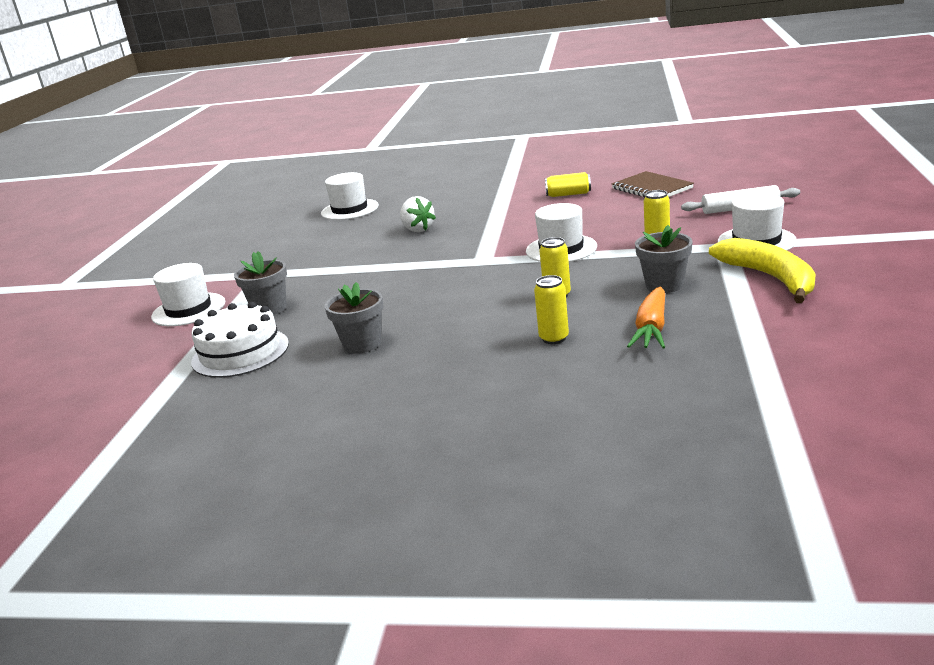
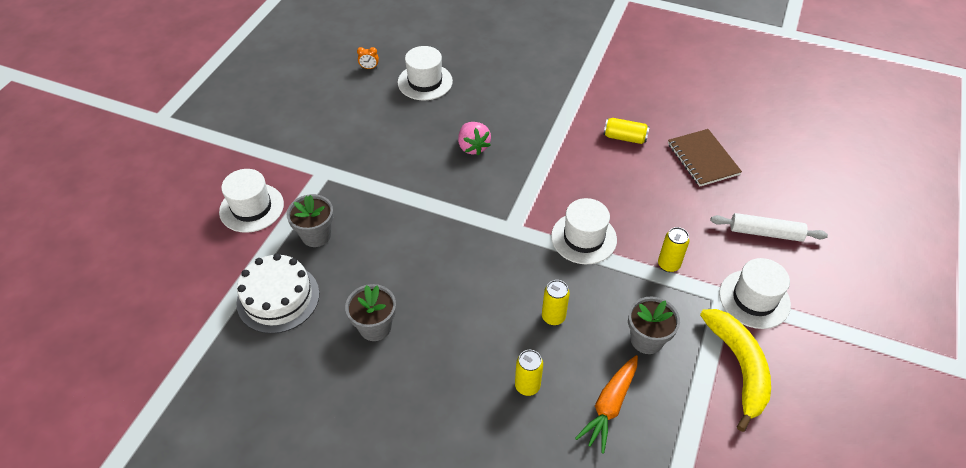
camera: 10 degrees right, 25 degrees up
(288, 214) = (369, 68): none -> orange clock
(417, 229) = (473, 147): white strawberry -> pink strawberry

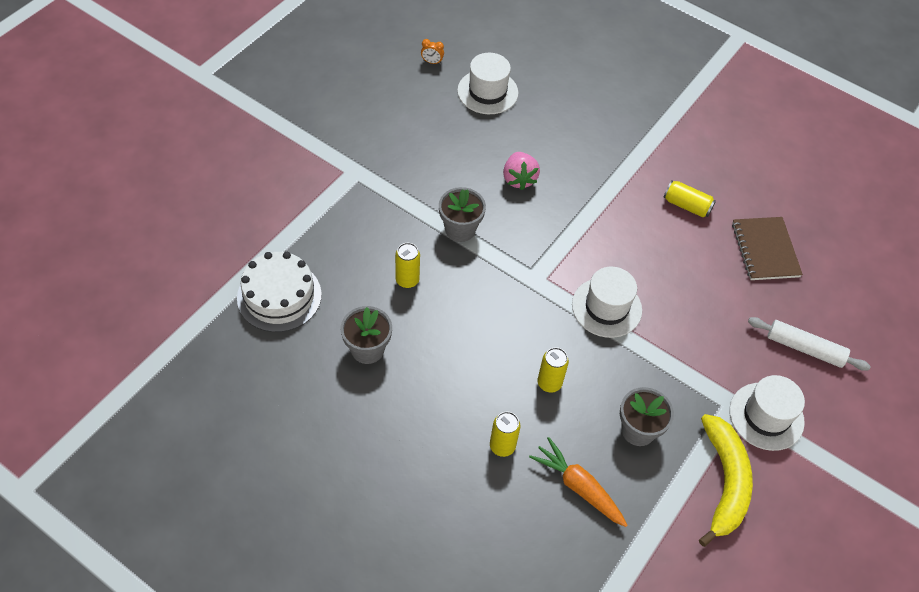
camera: 10 degrees right, 5 degrees up
(251, 208) = (273, 194): white hat -> none
(316, 235) = (332, 239): grey flower pot -> grey flower pot (460, 229)
(609, 406) = (578, 487): orange carrot -> orange carrot turned 90 degrees clockwise
(668, 265) = (687, 358): yellow can -> yellow can (407, 280)

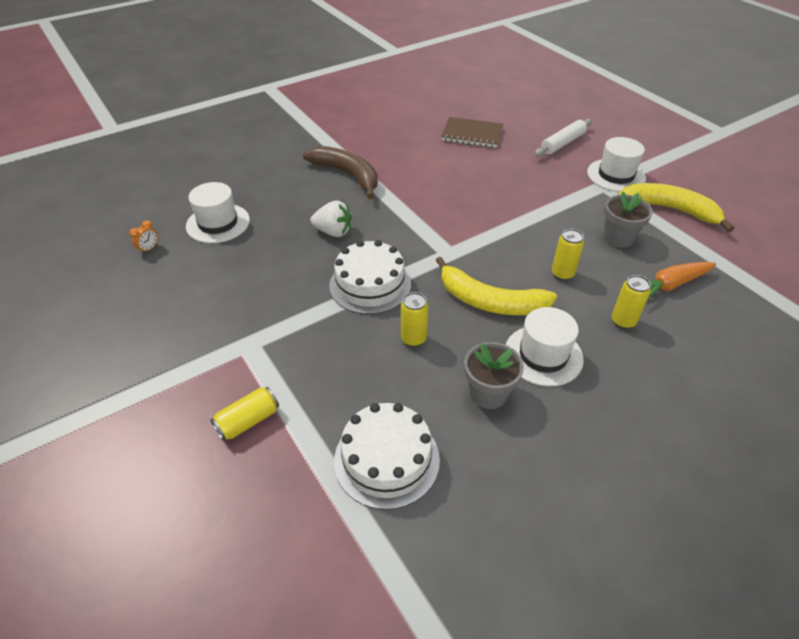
camera: 65 degrees left, 10 degrees down
(460, 229) = (370, 284): grey flower pot -> white cake
(480, 327) = (489, 301): none -> yellow banana
(519, 179) = (333, 232): pink strawberry -> white strawberry
(606, 307) = (495, 221): white hat -> white hat (543, 355)
(615, 160) = (347, 175): none -> brown banana
(686, 206) = (414, 155): yellow can -> yellow can (248, 421)

